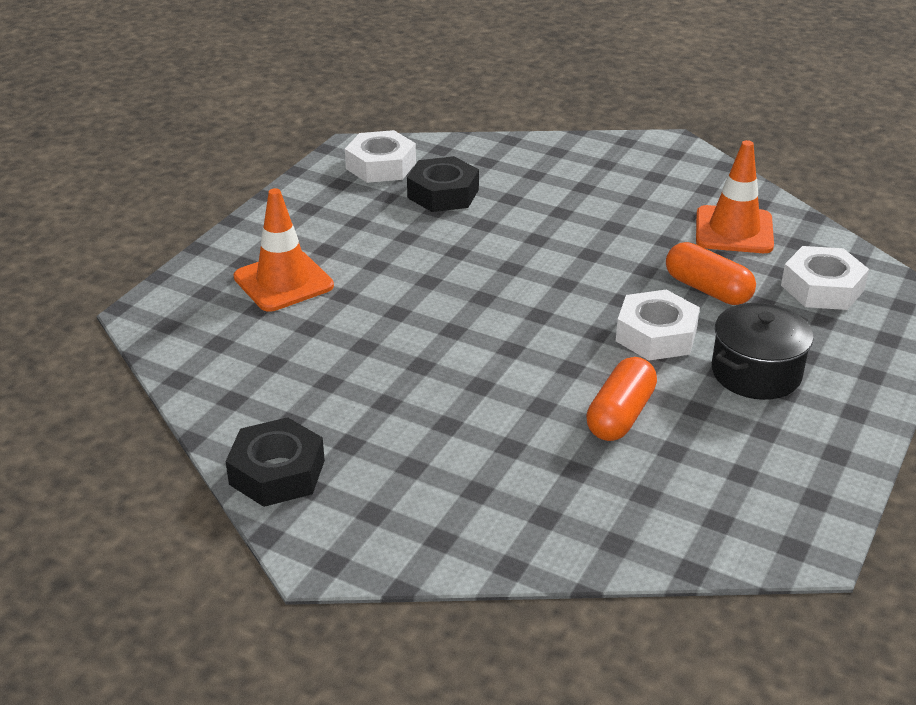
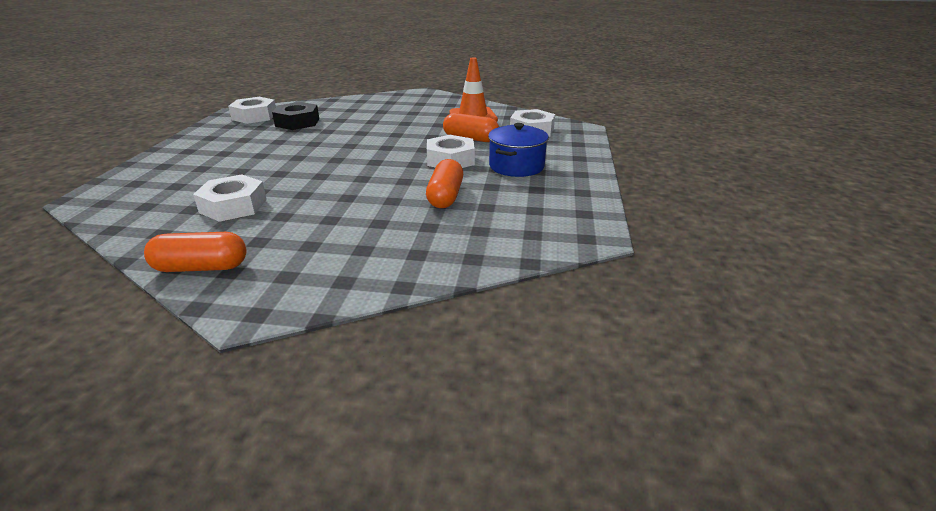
camera: 20 degrees left, 5 degrees down
(277, 472) = (201, 267): black nut -> orange capsule
(283, 282) = (195, 170): orange traffic cone -> none
(326, 368) = (233, 206): none -> white nut
(756, 373) = (516, 166): black pot -> blue pot

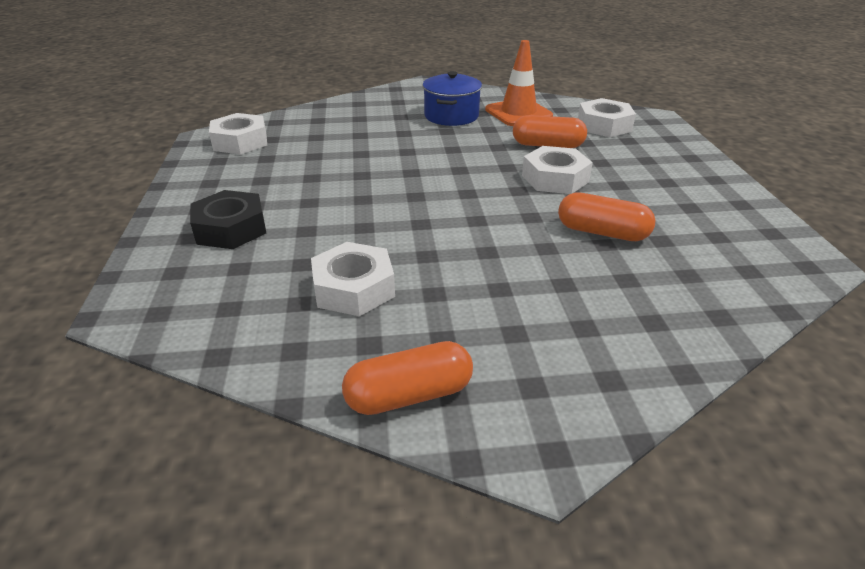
camera: 15 degrees left, 5 degrees up
(297, 122) = (308, 145): black nut -> black nut (231, 229)
(445, 196) = (602, 232): orange capsule -> orange capsule turned 60 degrees counterclockwise
(516, 166) = (637, 178): blue pot -> blue pot (451, 116)

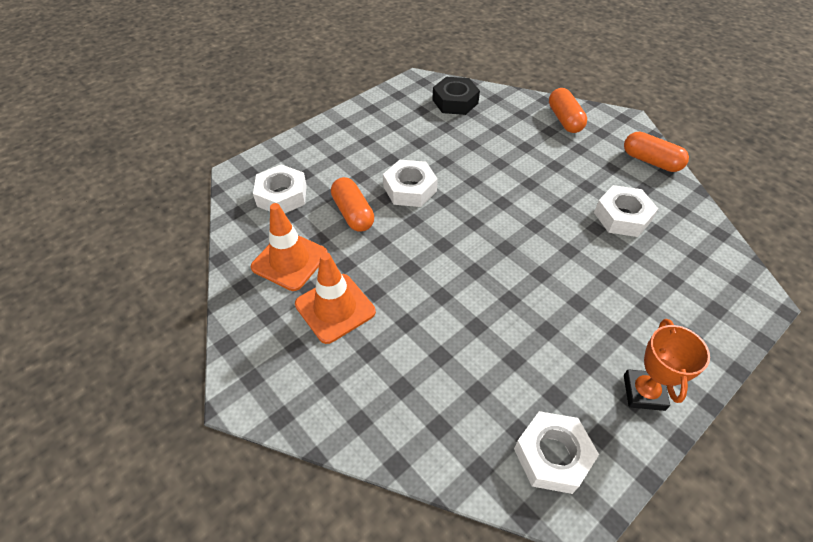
camera: 125 degrees left, 15 degrees up
(204, 189) = (643, 392): none -> orange trophy
(231, 229) = (655, 320): black nut -> black nut (455, 101)
(451, 116) = (335, 308): blue pot -> orange traffic cone
(602, 232) = (461, 148): orange capsule -> orange capsule (564, 119)

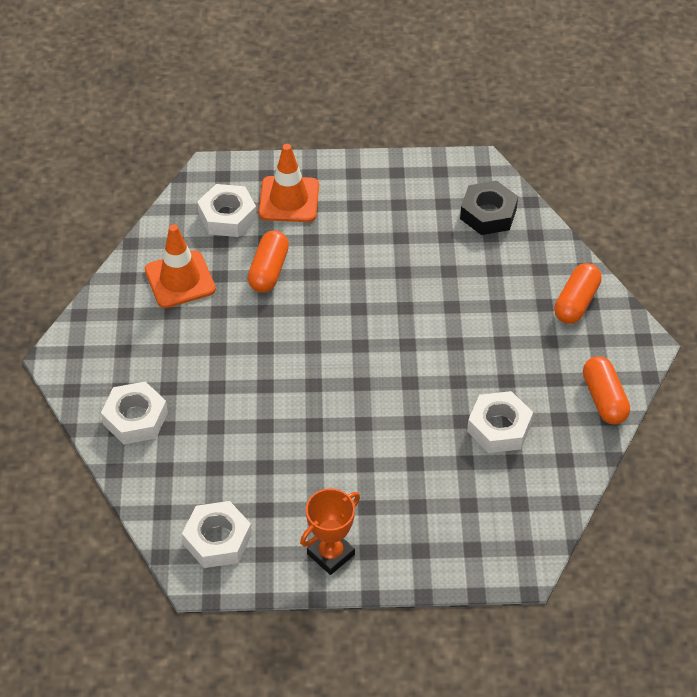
camera: 40 degrees right, 0 degrees up
(335, 308) = (177, 340): orange traffic cone -> orange traffic cone (289, 199)
(410, 189) = (340, 279): white nut -> white nut (135, 418)

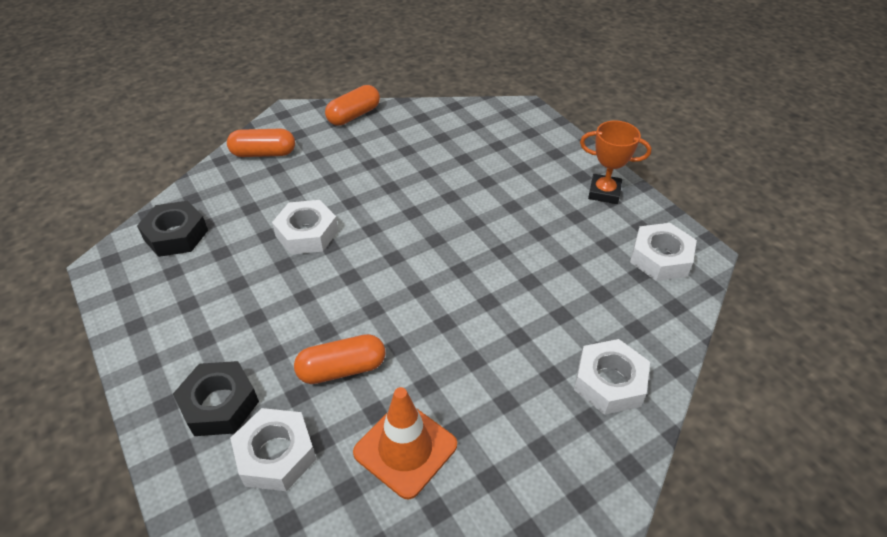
camera: 120 degrees left, 5 degrees down
(289, 199) = (219, 404): orange traffic cone -> black nut
(499, 428) = (419, 152): white nut -> white nut (307, 233)

